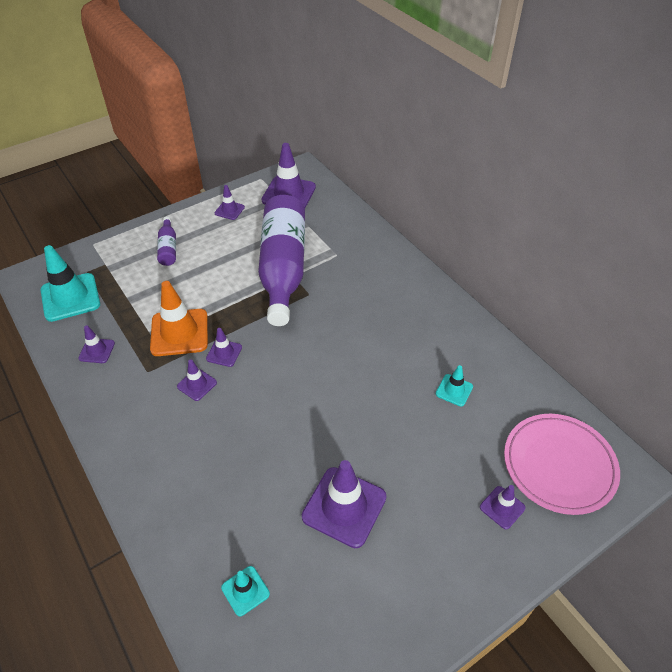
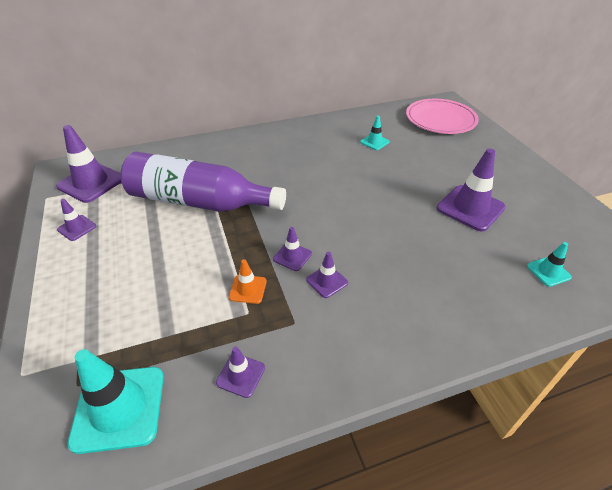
camera: 75 degrees left, 5 degrees down
(168, 248) = (98, 288): purple bottle -> none
(179, 332) = (248, 289): orange traffic cone -> orange traffic cone, size x0.51
(502, 507) = (470, 144): purple traffic cone -> none

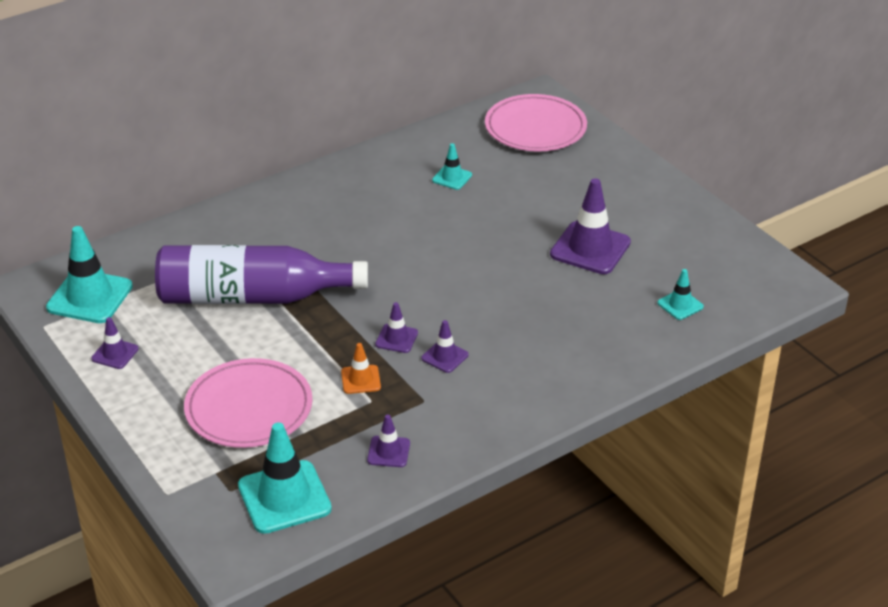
camera: 15 degrees left, 5 degrees down
(91, 183) = (90, 297): purple traffic cone -> turquoise traffic cone
(144, 297) = (249, 408): none -> pink plate

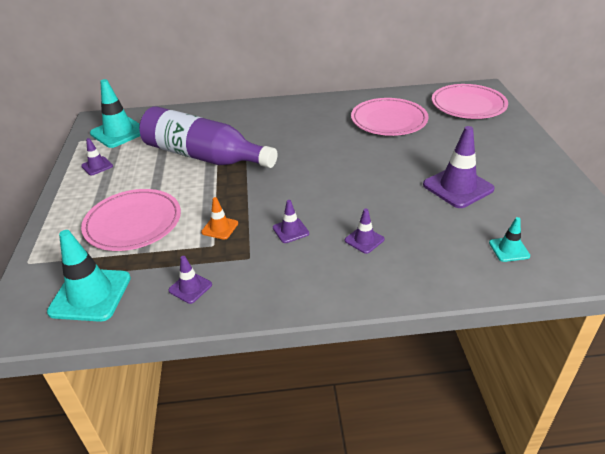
camera: 30 degrees right, 0 degrees up
(396, 338) = (268, 208): purple traffic cone -> purple traffic cone (364, 240)
(452, 178) = (389, 120): turquoise traffic cone -> pink plate

